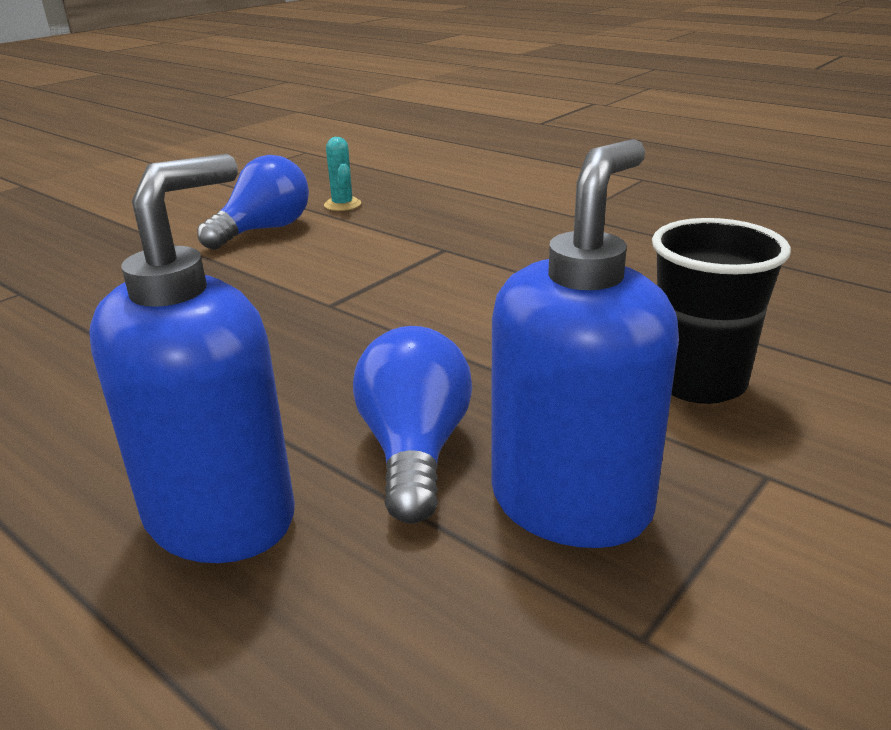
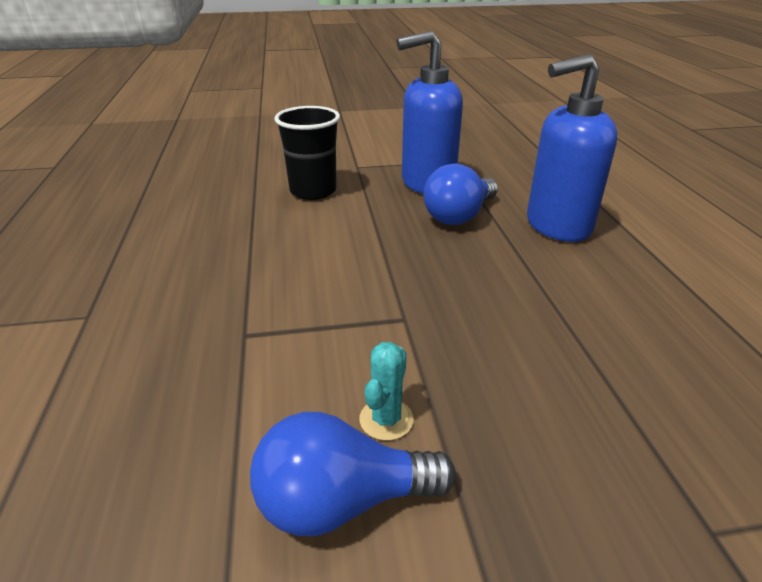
camera: 140 degrees left, 5 degrees up
(342, 205) = (184, 509): turquoise cactus -> turquoise cactus (386, 419)

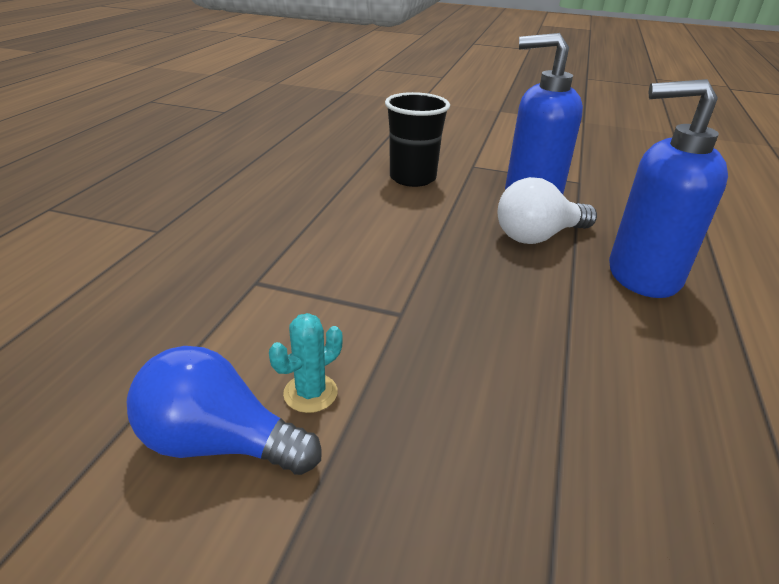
camera: 25 degrees right, 0 degrees up
(459, 216) = (538, 236): blue light bulb -> white light bulb

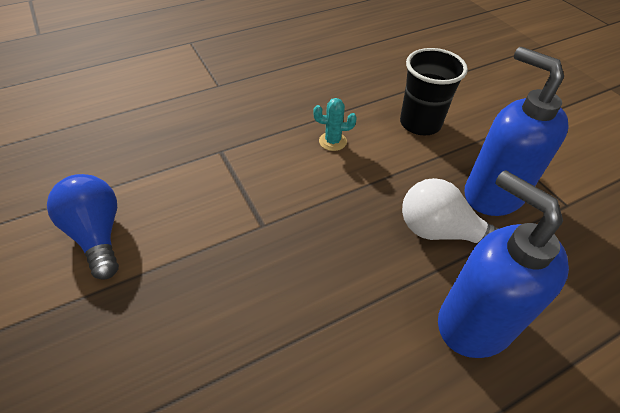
camera: 45 degrees right, 15 degrees up
(310, 393) = (159, 239): turquoise cactus -> turquoise cactus (332, 141)

